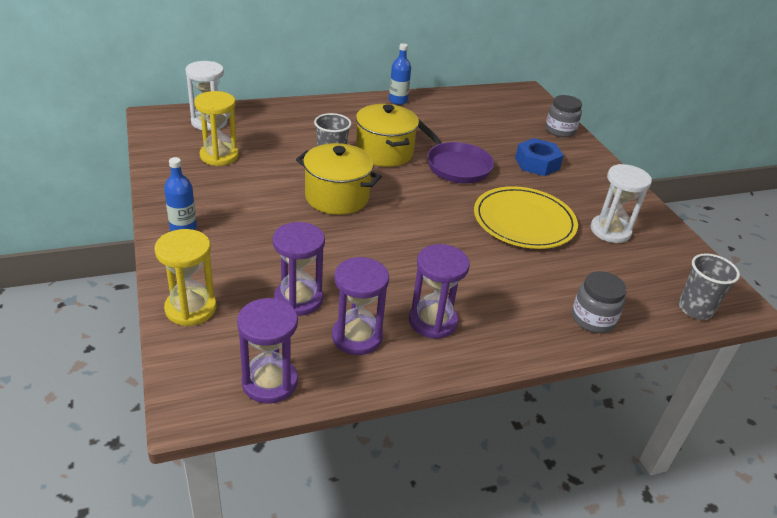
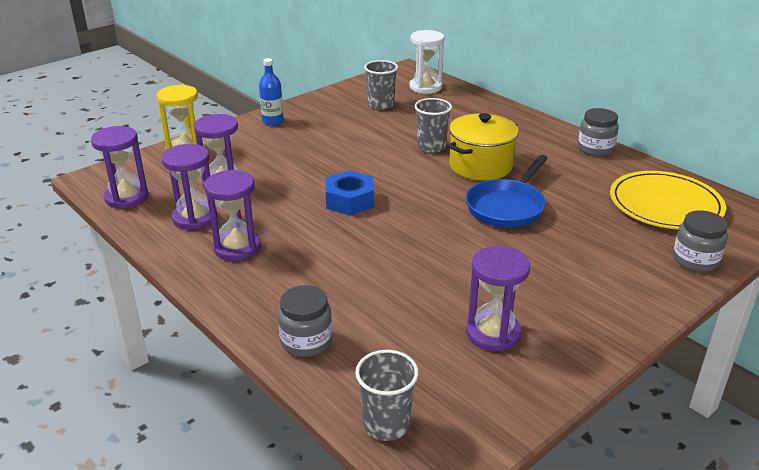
camera: 70 degrees right, 5 degrees down
(219, 156) = (381, 105): yellow hourglass -> grey cup
(337, 197) = (376, 163): yellow pot -> none
(398, 101) = (595, 149): blue bottle -> grey jar
(455, 165) = (507, 207): purple pan -> blue pan
(524, 221) = (446, 268): yellow plate -> yellow plate (665, 204)
(537, 163) = (583, 256): blue nut -> blue nut (349, 200)
(610, 231) = (493, 333): white hourglass -> purple hourglass

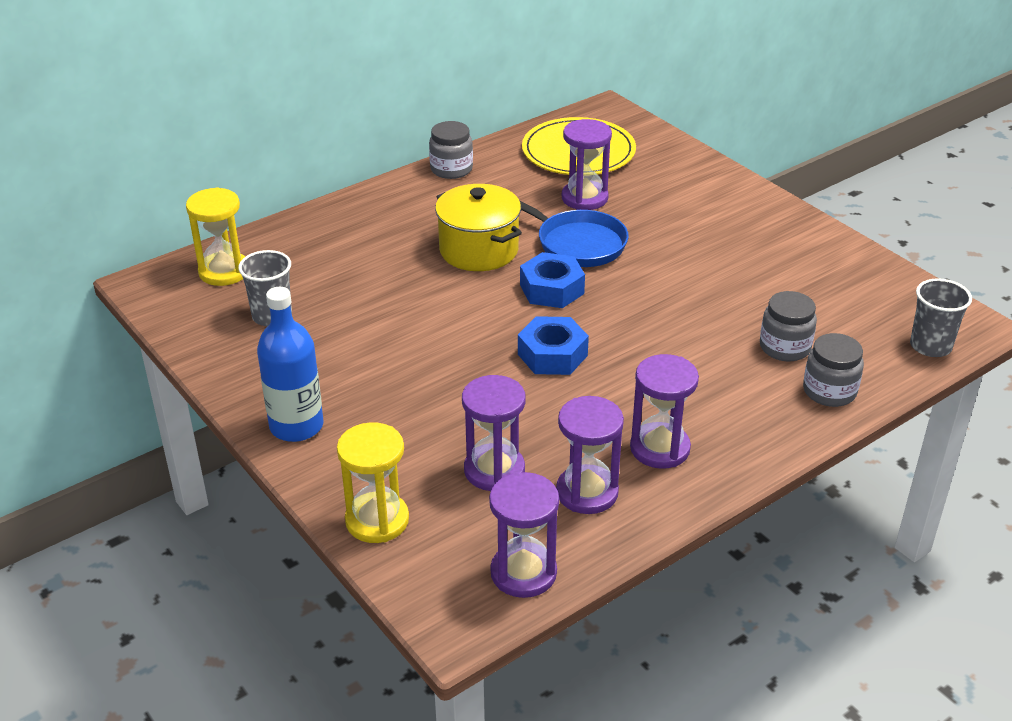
camera: 85 degrees left, 5 degrees up
(273, 121) = (296, 426): blue bottle -> blue bottle, size x1.54
(425, 87) = (224, 271): white hourglass -> yellow hourglass
(431, 147) = (420, 282): grey cup -> none
(436, 198) = (551, 289): none -> blue nut
(493, 333) = (799, 278): purple hourglass -> purple hourglass (584, 198)
(695, 260) = (677, 157): grey jar -> grey jar (785, 347)

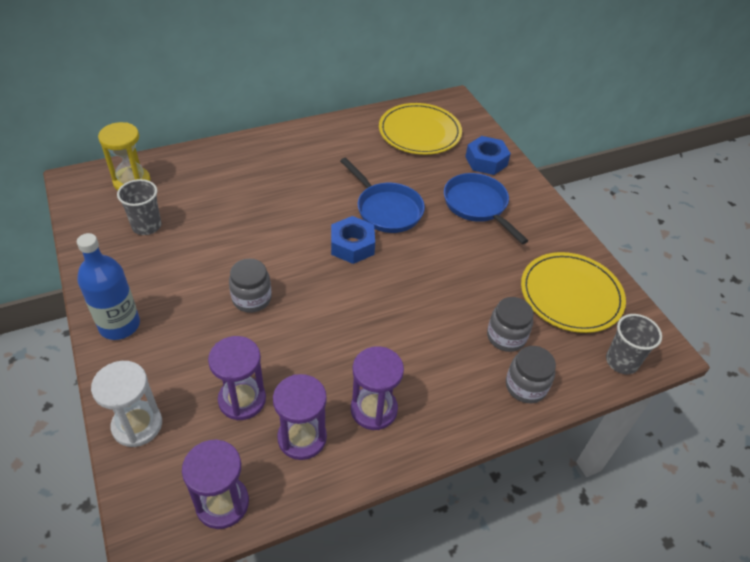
camera: 10 degrees right, 10 degrees up
(377, 520) = (137, 425): yellow hourglass -> white hourglass
(451, 169) = (324, 129): grey jar -> grey jar (252, 298)
(479, 250) = (314, 201): yellow pot -> none
(552, 355) = (328, 304): blue nut -> blue nut (486, 161)
(584, 198) = (408, 172): purple hourglass -> none
(689, 219) = (477, 206): none -> blue pan
(844, 291) = (571, 294): none -> yellow plate

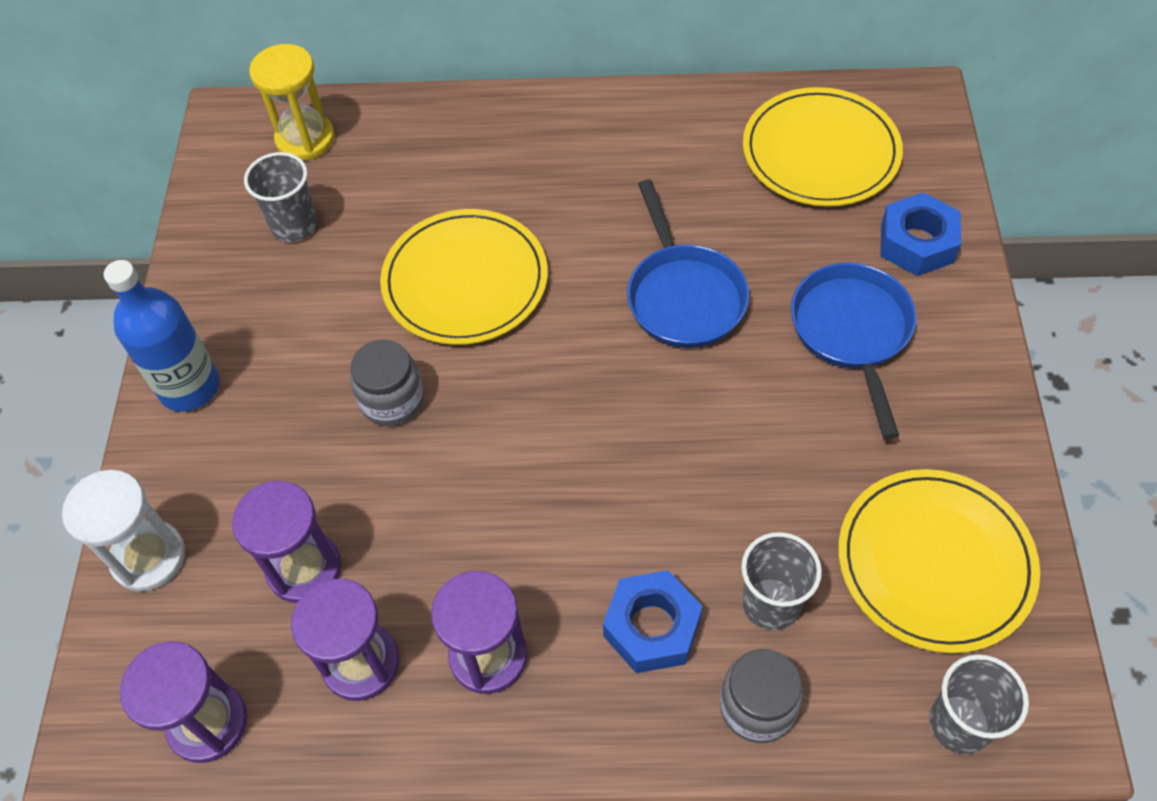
camera: 30 degrees right, 10 degrees up
(264, 230) = (465, 281): none -> yellow plate
(352, 245) = (592, 350): blue nut -> blue nut (652, 627)
(506, 336) = (771, 603): grey jar -> grey cup

